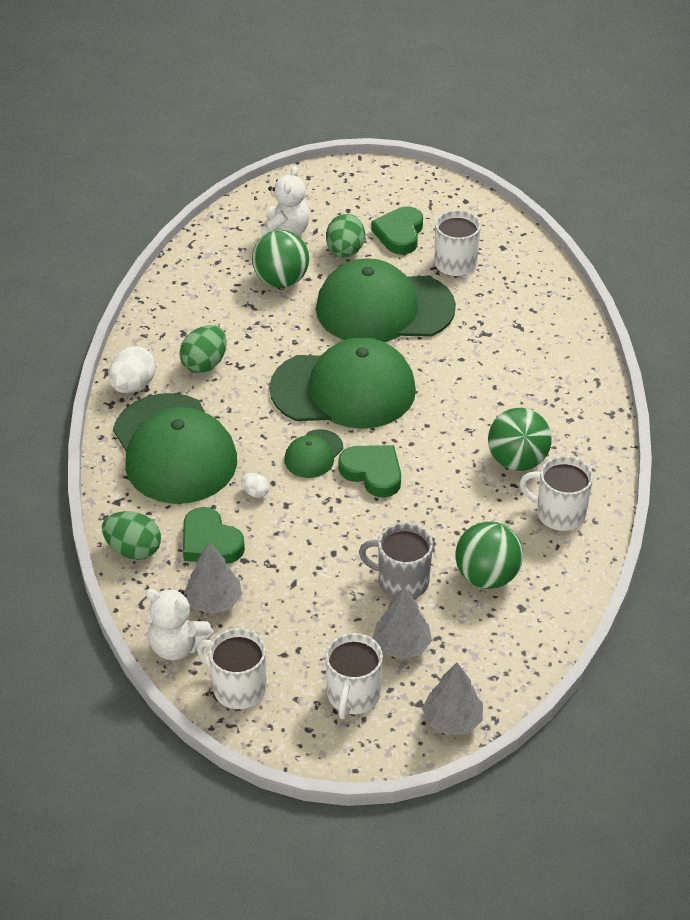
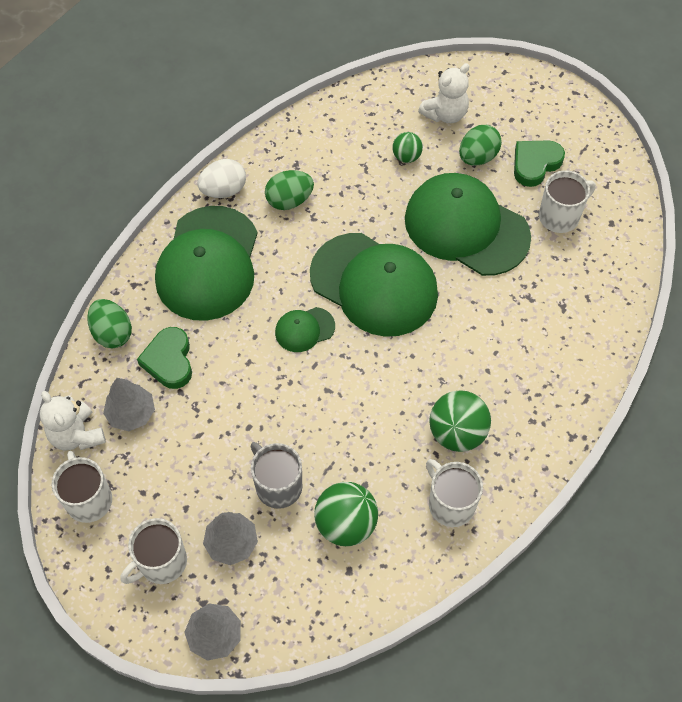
camera: 35 degrees right, 15 degrees up
(255, 492) = (235, 337): white egg -> none
(281, 280) = (406, 157): green ball -> green ball, size x0.58
(372, 473) = (335, 374): green heart -> none

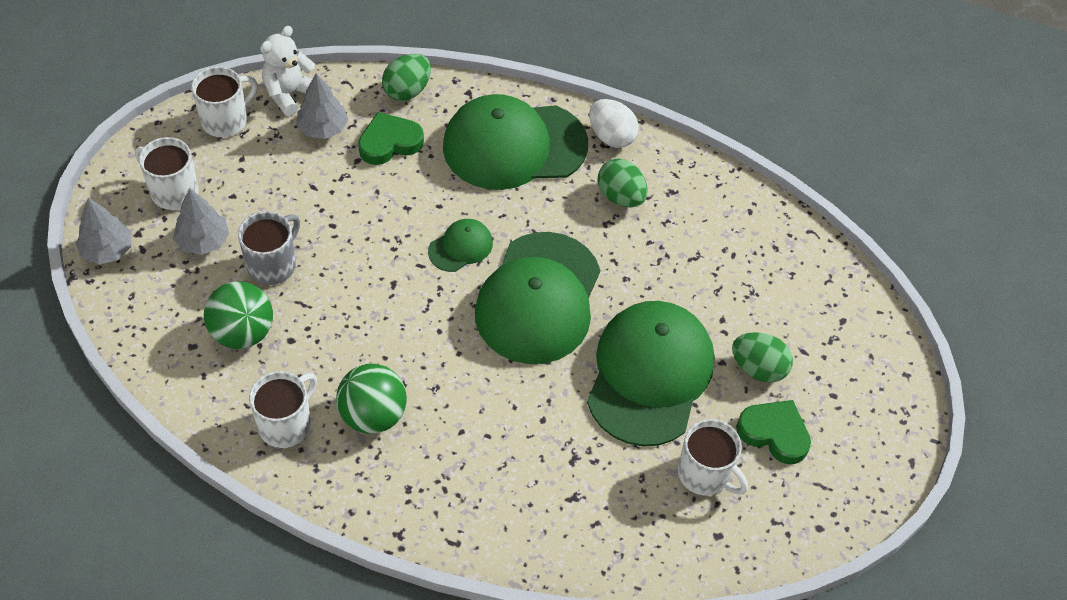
camera: 70 degrees right, 5 degrees down
(304, 329) = (460, 247): green cap -> green cap turned 90 degrees clockwise
(406, 157) = (727, 294): green ball -> none
(445, 114) = (808, 322): white teddy bear -> none

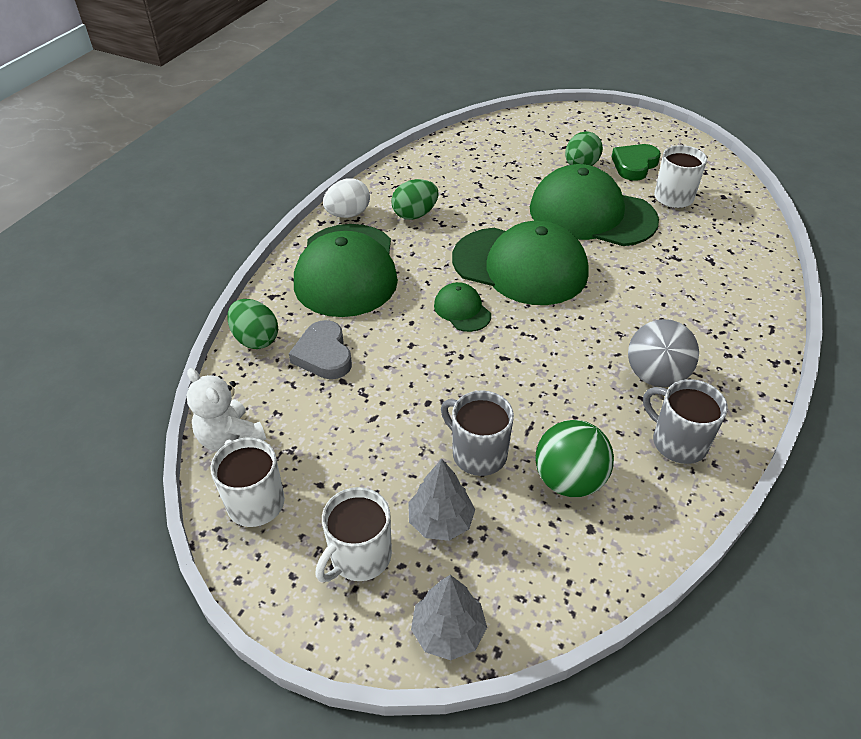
camera: 80 degrees left, 10 degrees down
(286, 424) = (677, 442): white mug -> grey mug
(323, 128) = (291, 408): grey tree -> none
(373, 415) = (655, 376): green ball -> grey ball
(389, 142) = (323, 355): green heart -> grey heart

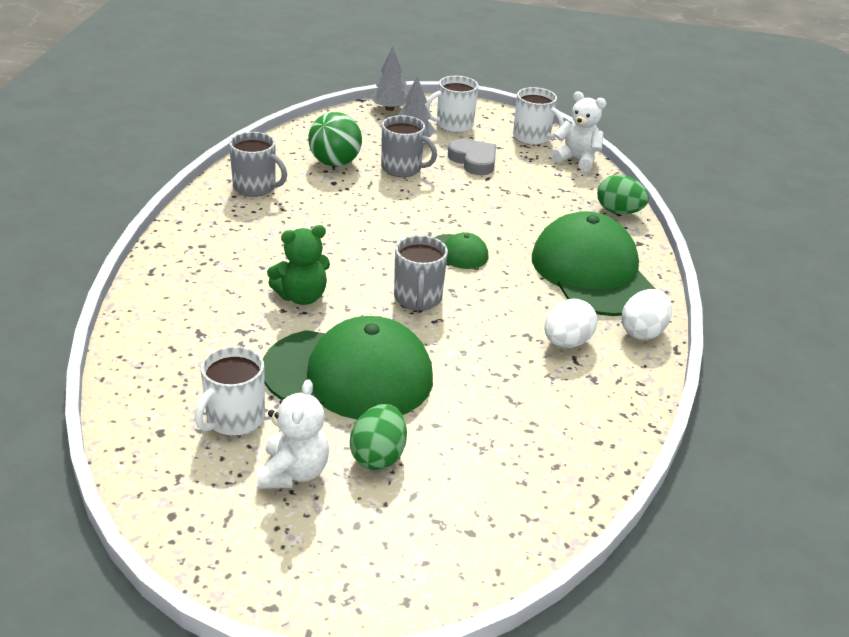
camera: 160 degrees right, 10 degrees down
(323, 355) = (554, 208): grey heart -> grey heart (473, 161)
(359, 556) = (453, 125): white mug -> white mug turned 135 degrees counterclockwise
(415, 214) = (566, 342): green egg -> white egg
(520, 266) = (418, 299): green cap -> grey mug
(624, 281) = (301, 297): none -> green teddy bear
(634, 165) = (293, 472): green heart -> white teddy bear
(655, 376) = (271, 223): grey ball -> none

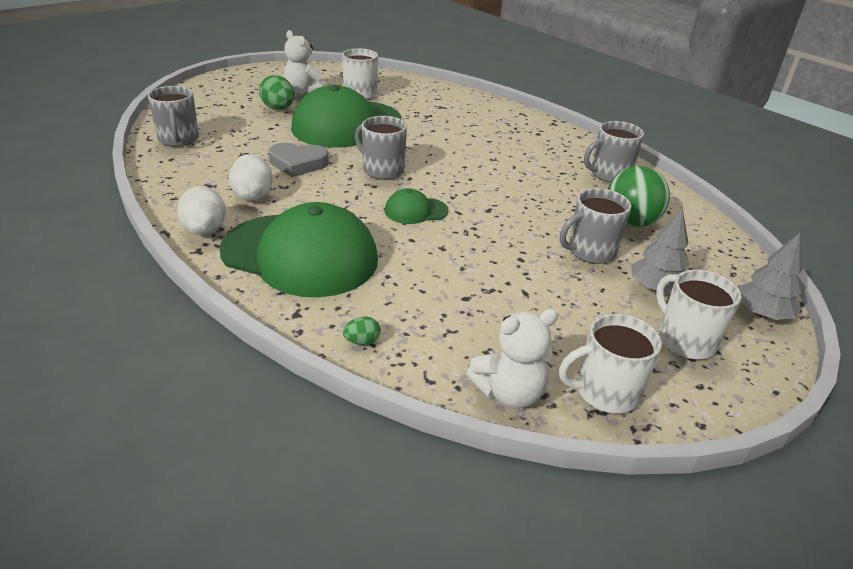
camera: 130 degrees right, 0 degrees up
(301, 297) = (438, 139): green teddy bear -> none
(453, 125) = (685, 340): white mug -> white mug turned 45 degrees counterclockwise
(473, 161) = (573, 304): grey heart -> grey heart (298, 163)
(562, 472) = (178, 139): none -> grey mug
(618, 212) = (362, 341): green egg -> green egg, size x0.52

